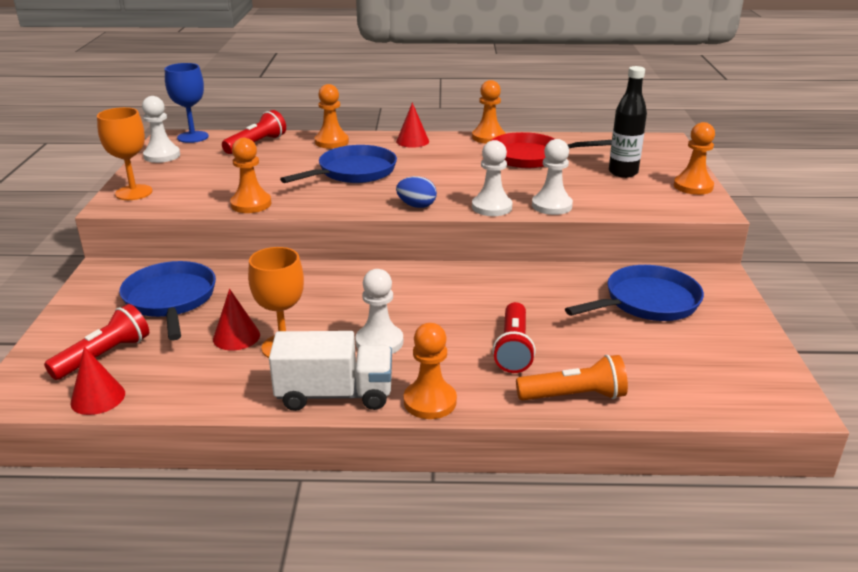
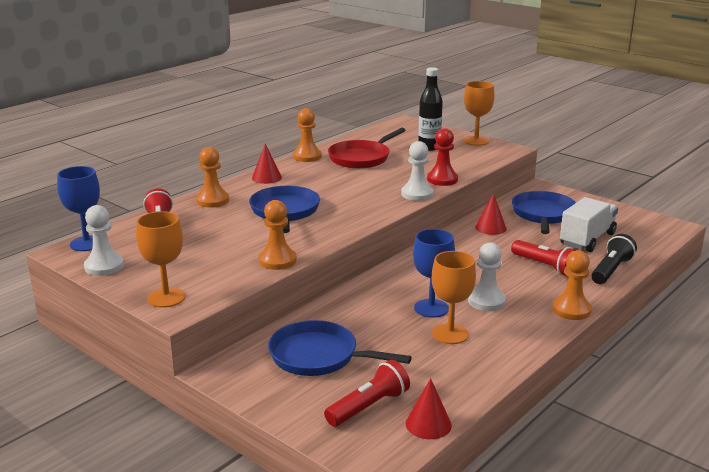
camera: 50 degrees left, 5 degrees down
(104, 356) = (369, 407): red flashlight -> red flashlight turned 60 degrees clockwise
(236, 337) = (413, 346): red cone -> red cone (490, 228)
(324, 318) = (431, 308): none -> blue goblet
(335, 394) = (529, 335): white truck -> white truck (587, 239)
(416, 206) = (378, 212): blue egg -> none
(551, 206) = (442, 179): white pawn -> red pawn
(574, 396) = (611, 270): orange flashlight -> black flashlight
(693, 186) = (476, 141): orange pawn -> orange goblet

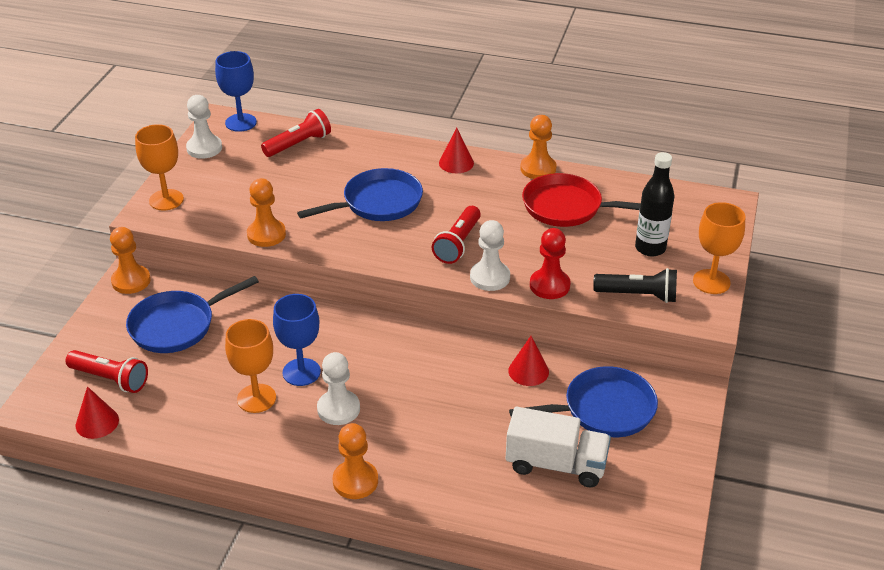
camera: 65 degrees right, 15 degrees up
(212, 200) = (374, 152): orange pawn -> orange pawn (131, 281)
(319, 356) = (177, 325): blue pan -> blue pan turned 120 degrees counterclockwise
(545, 266) = (451, 439): red flashlight -> red flashlight (458, 244)
(611, 270) = (478, 501): black flashlight -> black flashlight (638, 295)

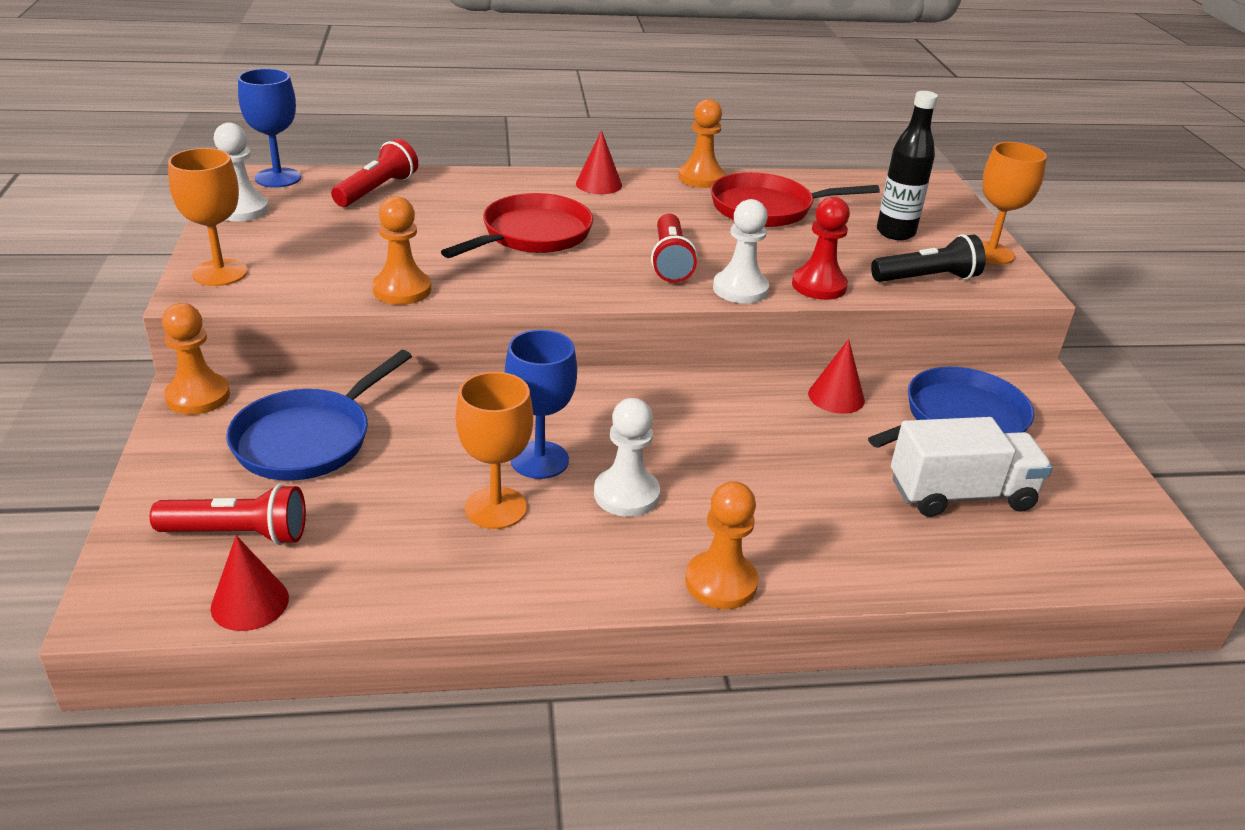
camera: 25 degrees left, 5 degrees down
(377, 203) = (531, 235): blue pan -> red pan

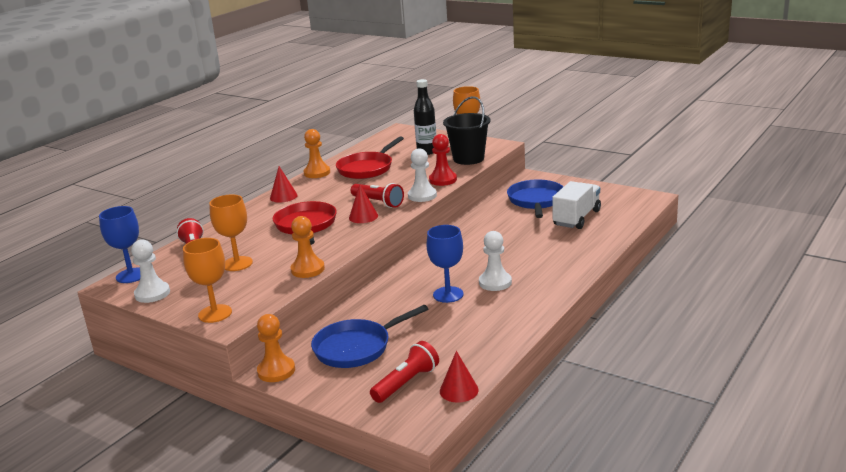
camera: 45 degrees left, 10 degrees down
(309, 439) = (357, 347): blue pan -> blue pan turned 75 degrees clockwise
(496, 508) = (467, 314): orange goblet -> orange goblet (237, 264)
(721, 582) = (569, 281): orange pawn -> none
(836, 397) = (491, 218): red cone -> red cone (363, 217)
(927, 279) = (468, 159): black flashlight -> black bucket

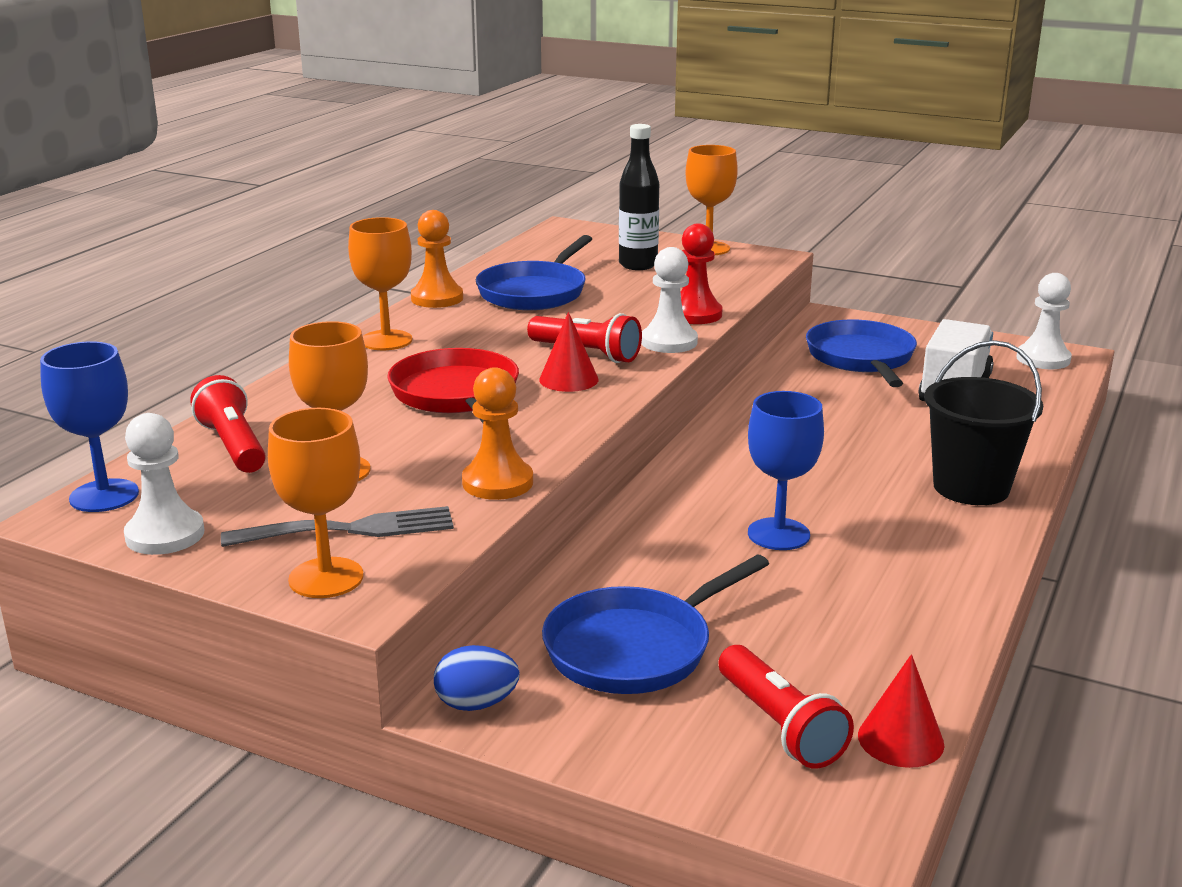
camera: 10 degrees left, 0 degrees up
(232, 292) = (348, 530): none -> grey fork
(276, 371) = (476, 704): orange pawn -> blue egg
(283, 196) = (386, 340): red cone -> orange goblet
(367, 168) = (535, 292): red pan -> blue pan
(406, 383) = (779, 726): red flashlight -> red flashlight turned 120 degrees clockwise
(468, 159) = (725, 278): black bucket -> black bucket (971, 487)
(495, 282) = (861, 510): white pawn -> white pawn (1043, 359)

